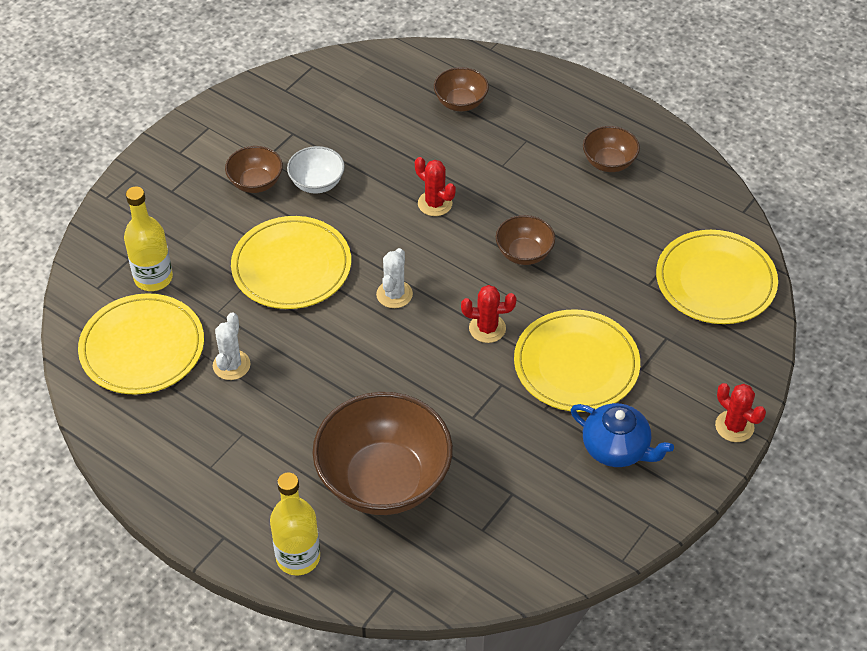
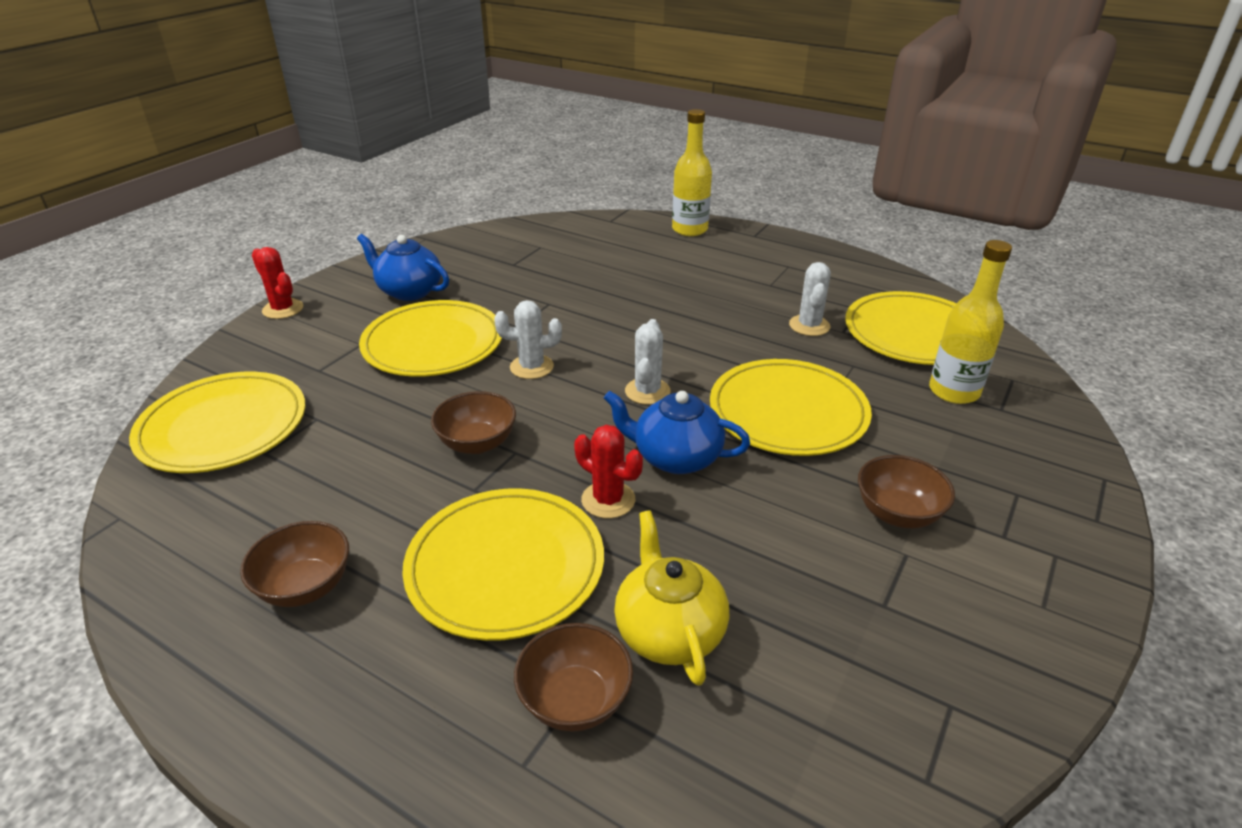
camera: 175 degrees right, 15 degrees down
(317, 183) = (801, 519): white bowl -> none
(384, 480) = (629, 266): brown bowl -> none
(385, 232) = (675, 457): none -> blue teapot
(410, 128) = (669, 631): none -> yellow teapot
(487, 328) = (531, 367): red cactus -> white cactus
(498, 166) = (505, 566): none -> yellow plate

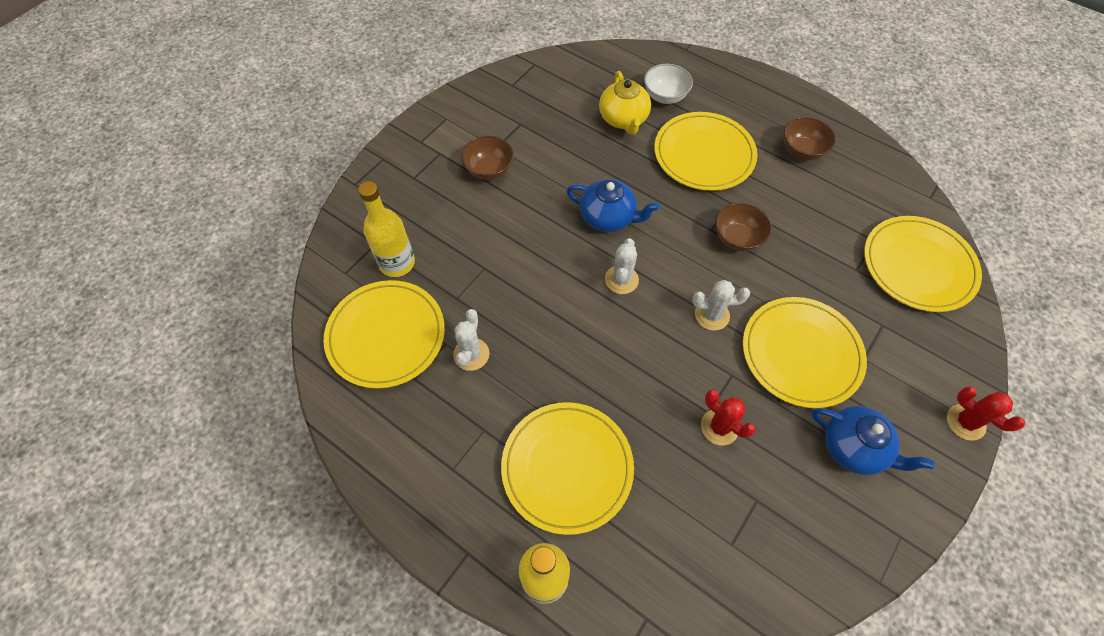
camera: 175 degrees left, 25 degrees up
(575, 700) = (665, 96): brown bowl -> white bowl
(608, 500) = (651, 189): red cactus -> red cactus (719, 427)
(788, 412) = (524, 251): yellow plate -> yellow plate (567, 467)

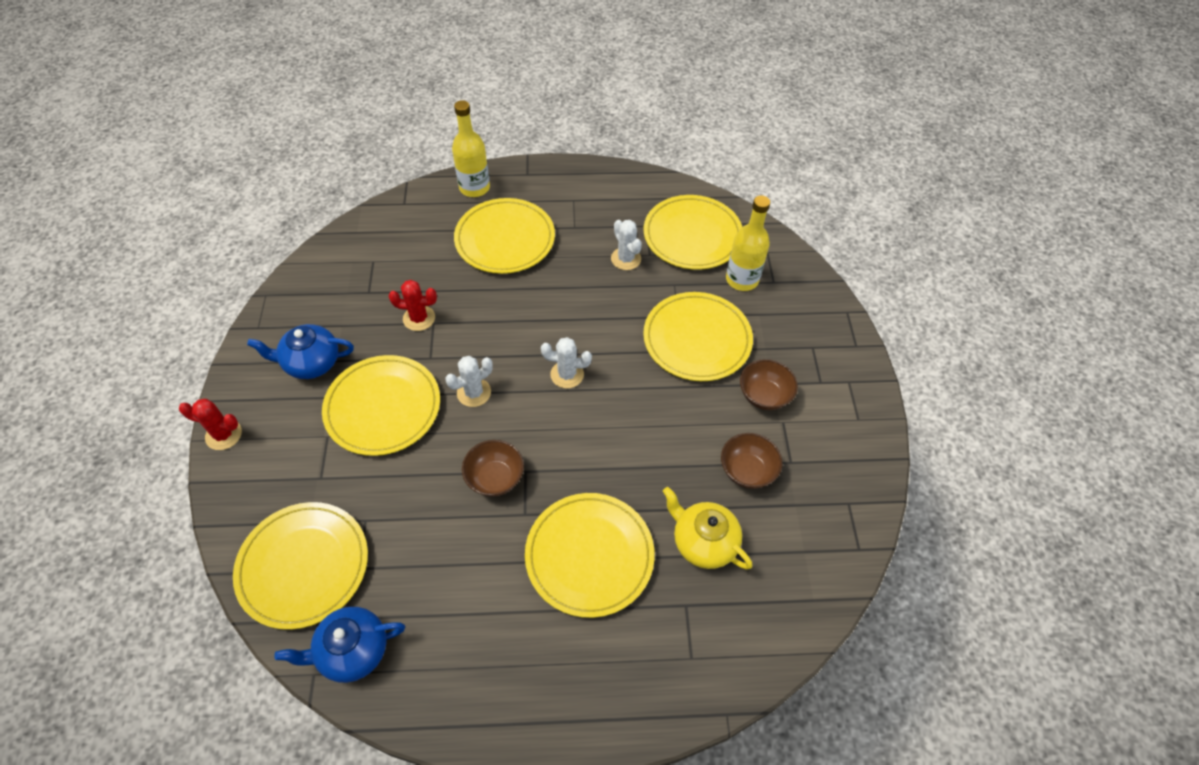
camera: 140 degrees right, 5 degrees down
(490, 239) = (697, 339): none -> yellow plate
(608, 217) = (623, 421): blue teapot -> blue teapot (352, 651)
(621, 280) = (567, 374): white cactus -> white cactus turned 60 degrees counterclockwise
(665, 96) = (688, 610): white bowl -> none
(802, 151) = (488, 640): brown bowl -> brown bowl (747, 471)

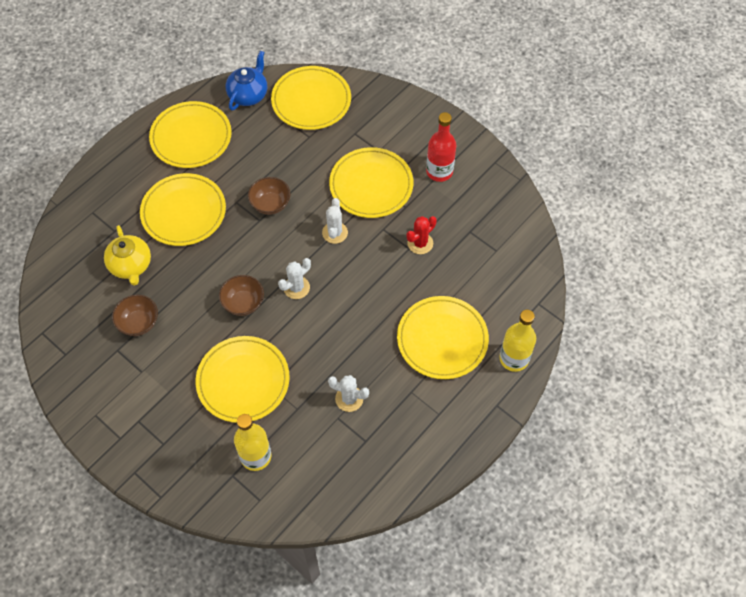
camera: 135 degrees right, 5 degrees up
(223, 435) = (427, 109): red cactus -> none
(311, 363) = (439, 171): blue teapot -> red bottle
(692, 235) = (325, 463): yellow plate -> yellow plate (191, 137)
(703, 542) = (131, 265): yellow teapot -> yellow teapot turned 75 degrees clockwise
(764, 395) = (167, 379): brown bowl -> brown bowl (243, 303)

